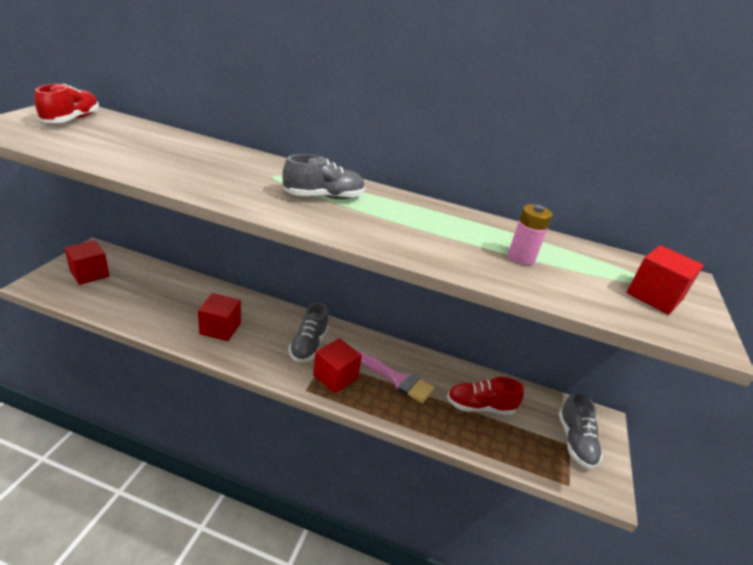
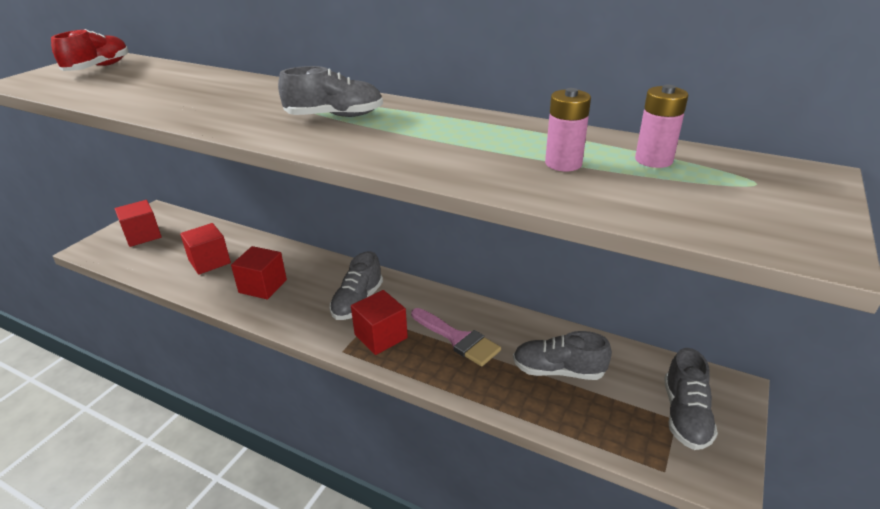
camera: 15 degrees right, 0 degrees up
(480, 407) = (558, 371): red shoe -> grey shoe
(581, 259) = (653, 160): none -> pink battery
(654, 296) = (748, 199): red cube -> red cube (209, 261)

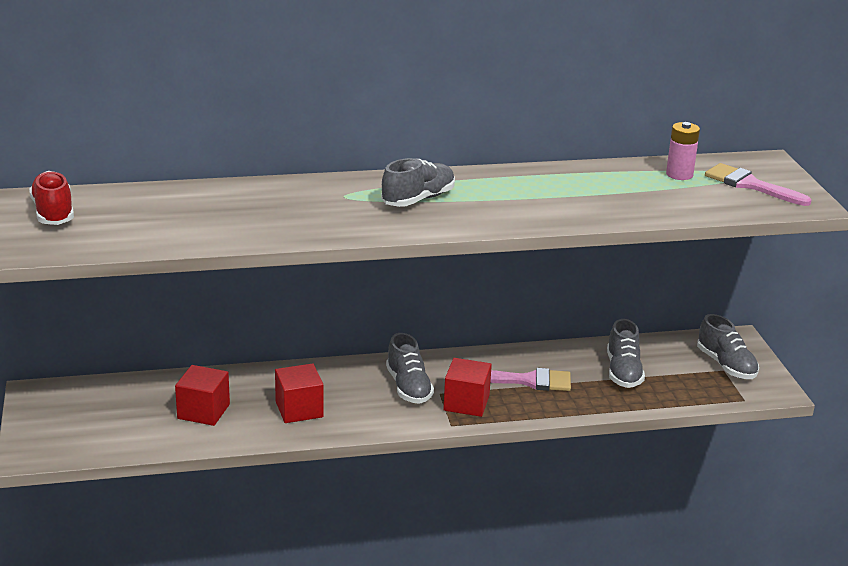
camera: 40 degrees left, 5 degrees down
(142, 235) = (73, 418): red cube -> none
(558, 371) = (623, 372): grey shoe -> grey shoe turned 60 degrees counterclockwise
(563, 164) = (634, 192): pink battery -> none
(742, 196) = (750, 185): none -> pink brush

